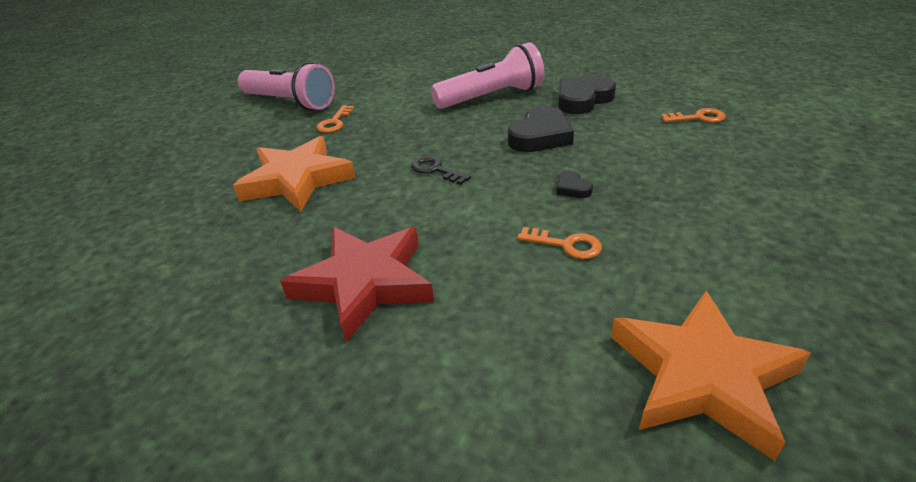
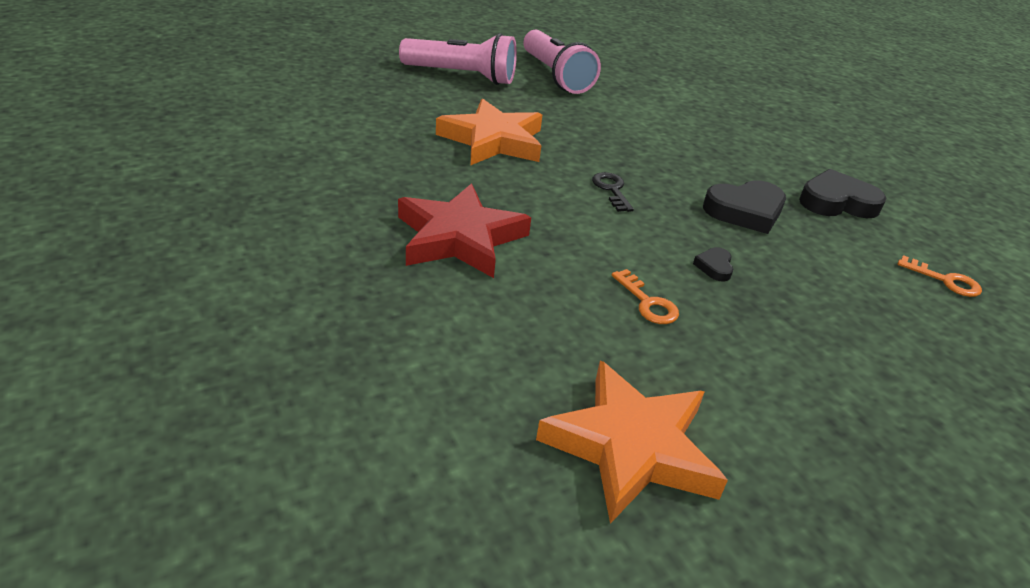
camera: 30 degrees right, 0 degrees up
(334, 122) = (573, 110): orange key -> none
(491, 97) = (744, 155): pink flashlight -> pink flashlight (462, 76)

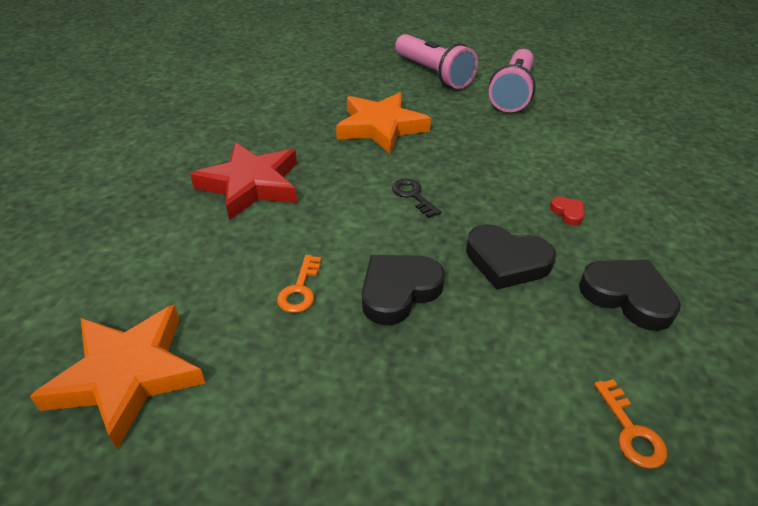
camera: 45 degrees right, 5 degrees up
(611, 190) = (413, 196): black key -> black key turned 60 degrees counterclockwise
(714, 267) = (398, 291): black heart -> black heart, size x2.08
(729, 160) = (568, 213): none -> red heart

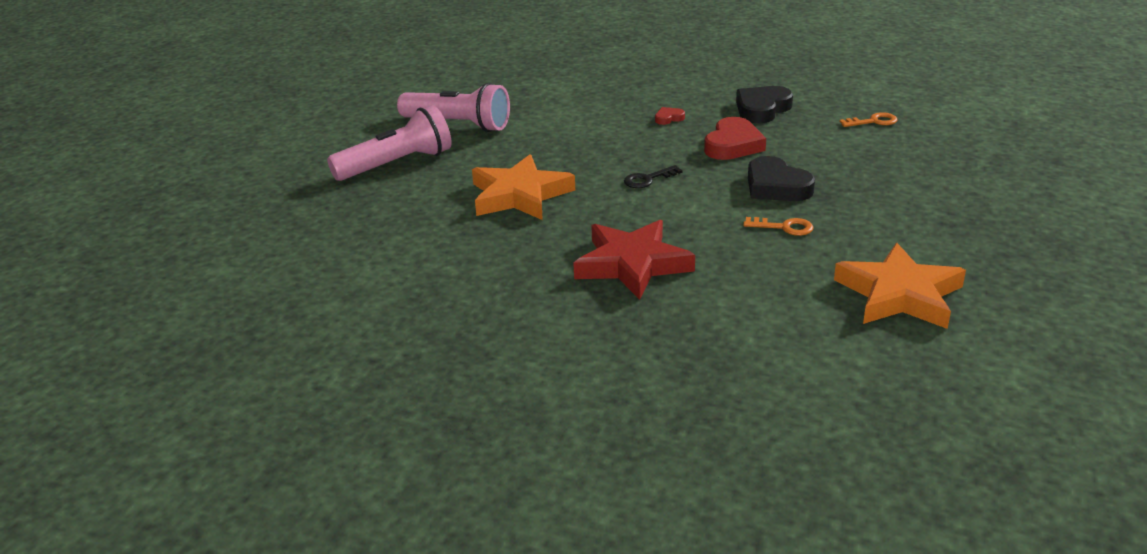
camera: 85 degrees left, 10 degrees down
(506, 261) = (733, 145): black heart -> red heart

